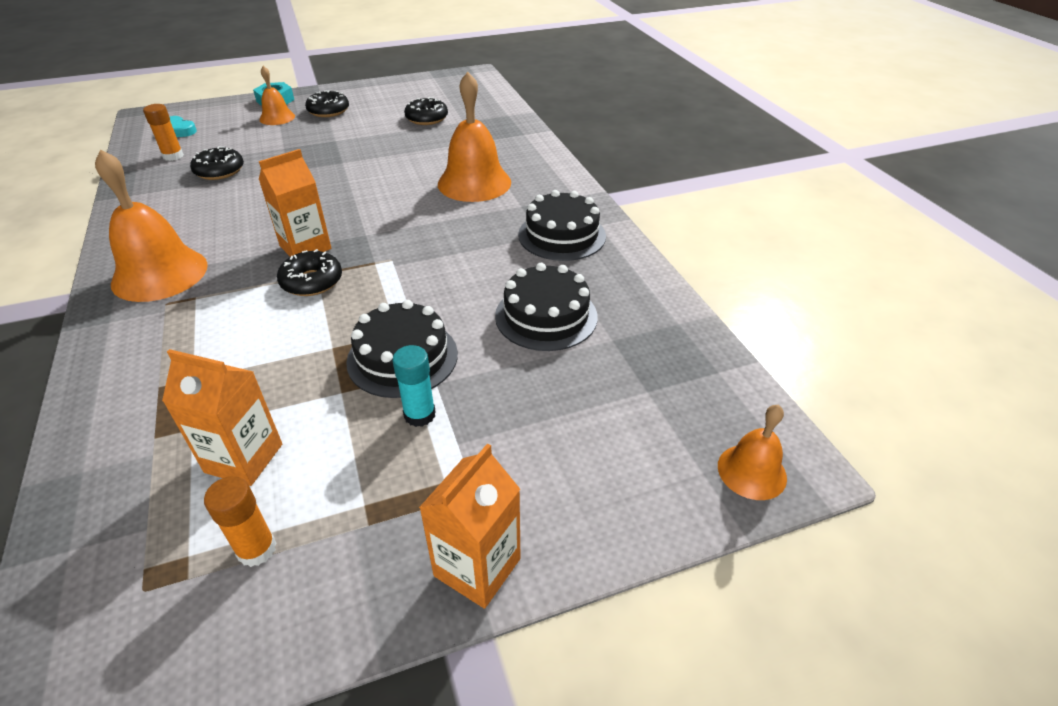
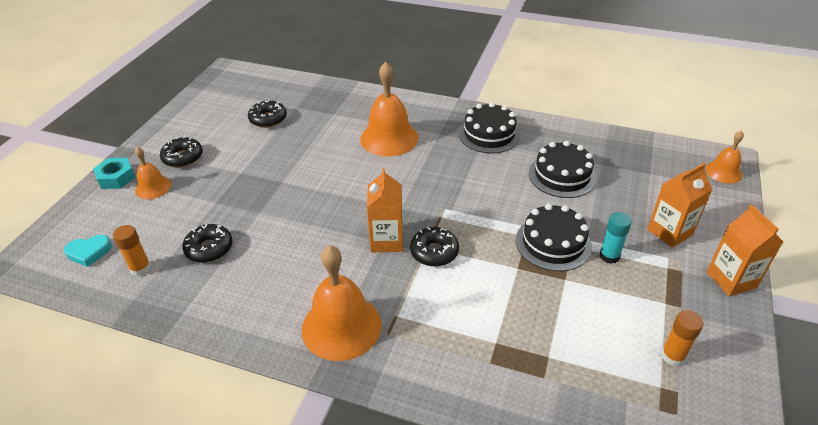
camera: 50 degrees left, 0 degrees up
(244, 458) = (594, 340): orange carton -> orange carton (669, 232)

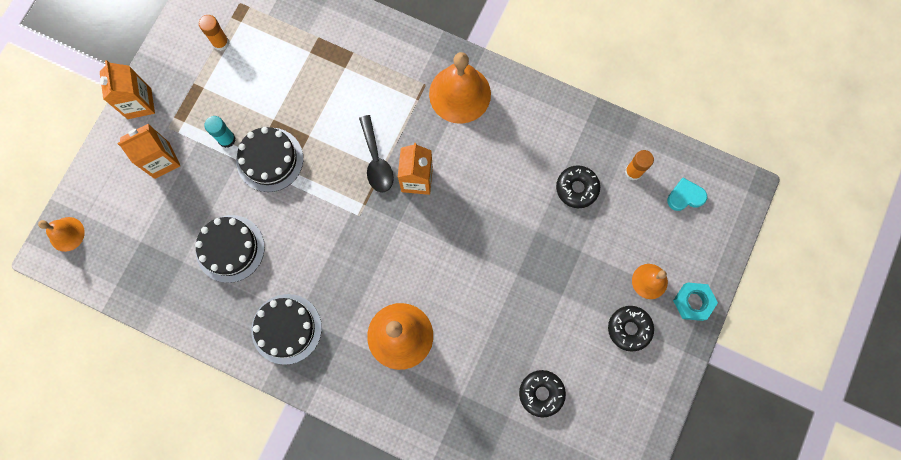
camera: 175 degrees left, 35 degrees up
(434, 252) = (376, 161): black donut -> black spoon

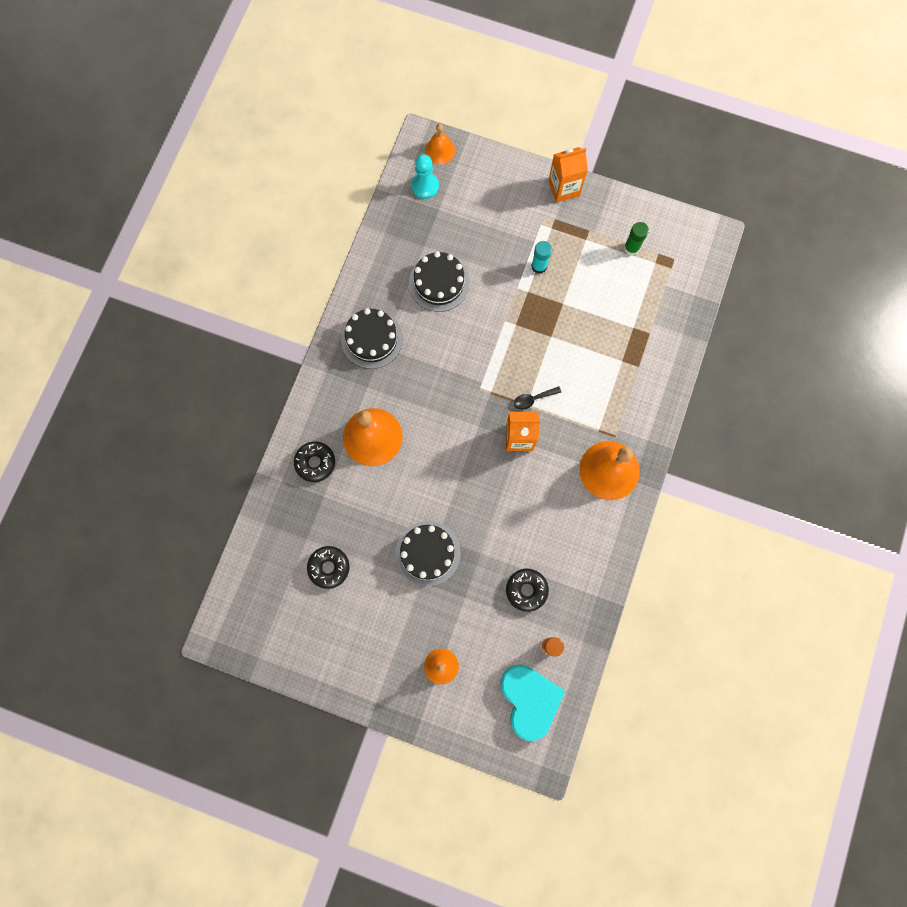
camera: 85 degrees right, 0 degrees up
(108, 254) = (425, 186): none -> turquoise pawn
(162, 160) = (513, 215): orange carton -> none
(221, 43) = (631, 248): orange glue stick -> green glue stick
(269, 159) = (524, 305): black cake -> black cake (427, 553)
(376, 161) = (533, 399): black spoon -> black spoon, size x0.64
(629, 329) = (394, 647): black donut -> black donut (315, 463)
(685, 196) = (529, 700): turquoise heart -> turquoise heart, size x1.92
(693, 302) = (424, 710): turquoise nut -> none

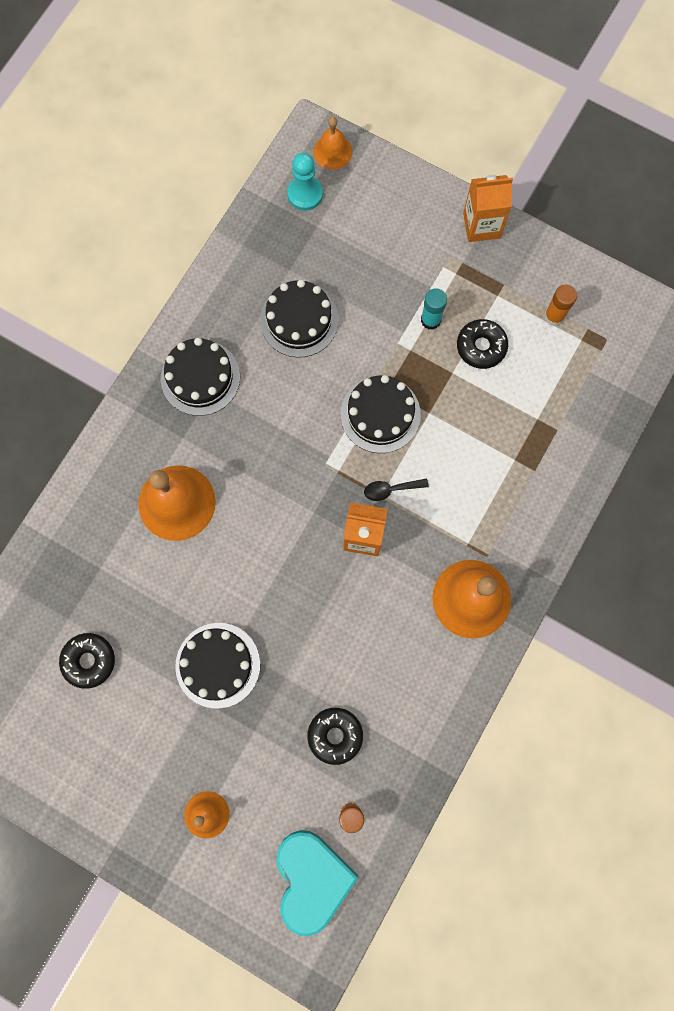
camera: 10 degrees right, 0 degrees up
(315, 463) = (98, 523): black donut -> black donut (481, 347)
(514, 344) = (380, 414): none -> black cake
(631, 248) = (554, 316): green glue stick -> orange glue stick

